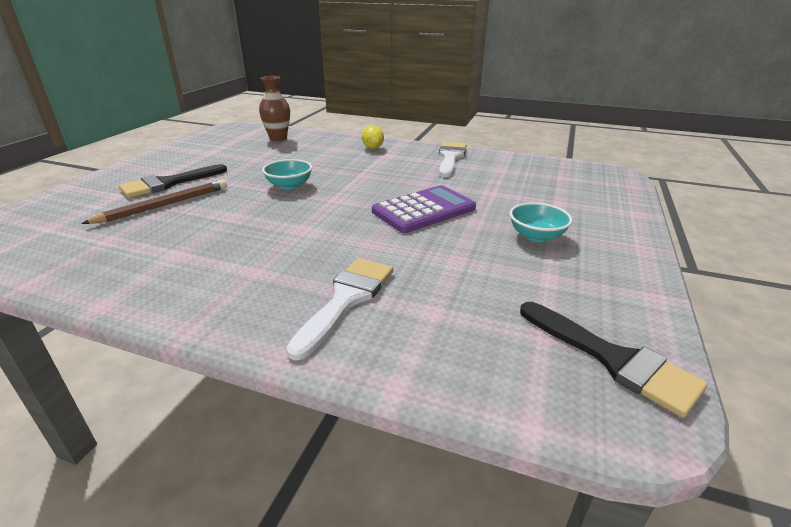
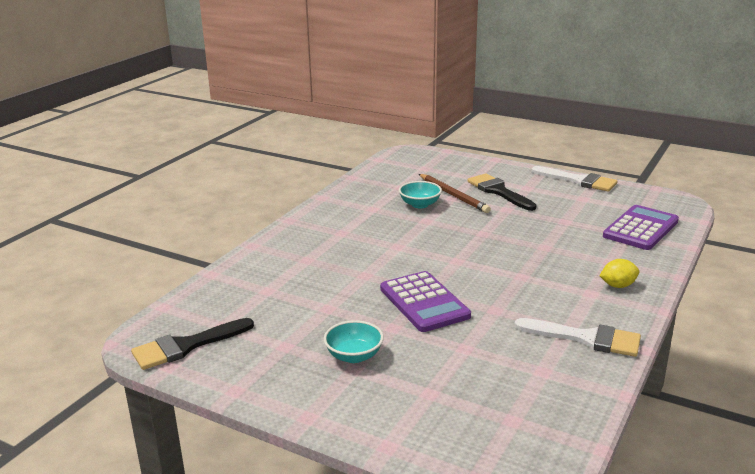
camera: 100 degrees right, 5 degrees down
(278, 138) = (640, 229): brown vase -> purple calculator
(289, 185) = (491, 239): turquoise bowl -> turquoise bowl (420, 204)
(346, 299) = (295, 262): white brush -> white brush (579, 180)

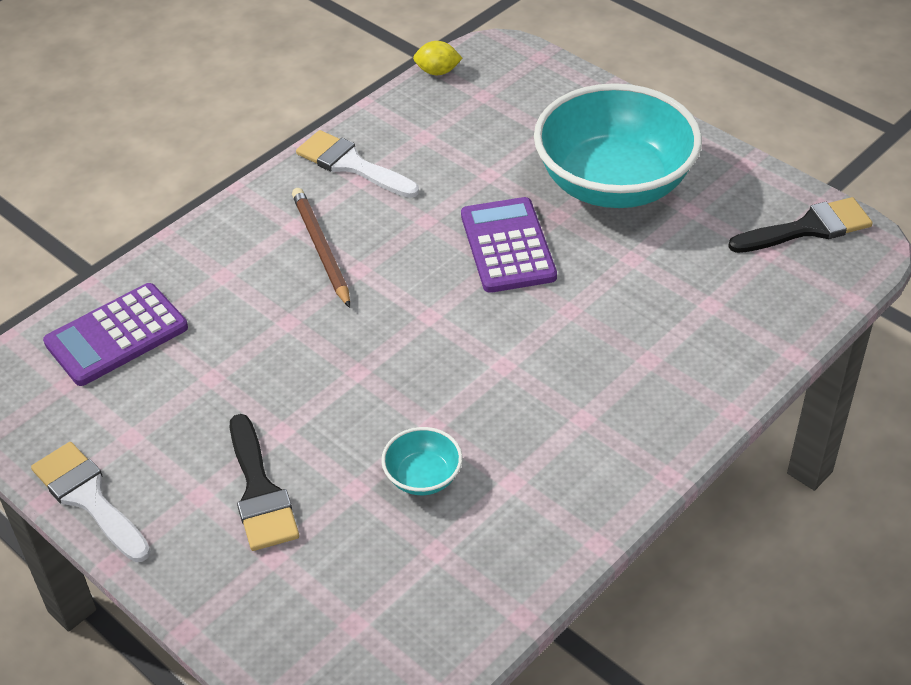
camera: 165 degrees left, 20 degrees up
(354, 356) = (614, 184): turquoise bowl -> turquoise bowl, size x2.44
(453, 195) = (349, 496): brown pencil -> brown pencil (321, 249)
(618, 285) = (251, 231): yellow lemon -> yellow lemon (437, 72)

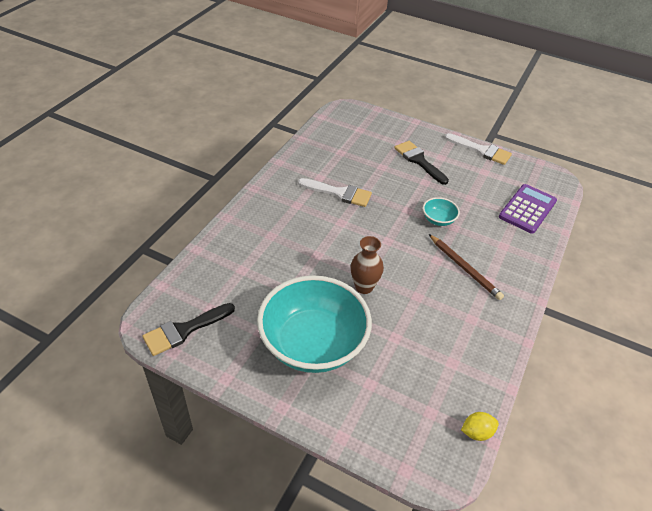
camera: 160 degrees right, 0 degrees up
(351, 165) = (484, 329): white brush -> white brush (339, 193)
(423, 477) = (357, 174): turquoise bowl -> turquoise bowl (438, 220)
(507, 246) = (364, 287): purple calculator -> brown vase

